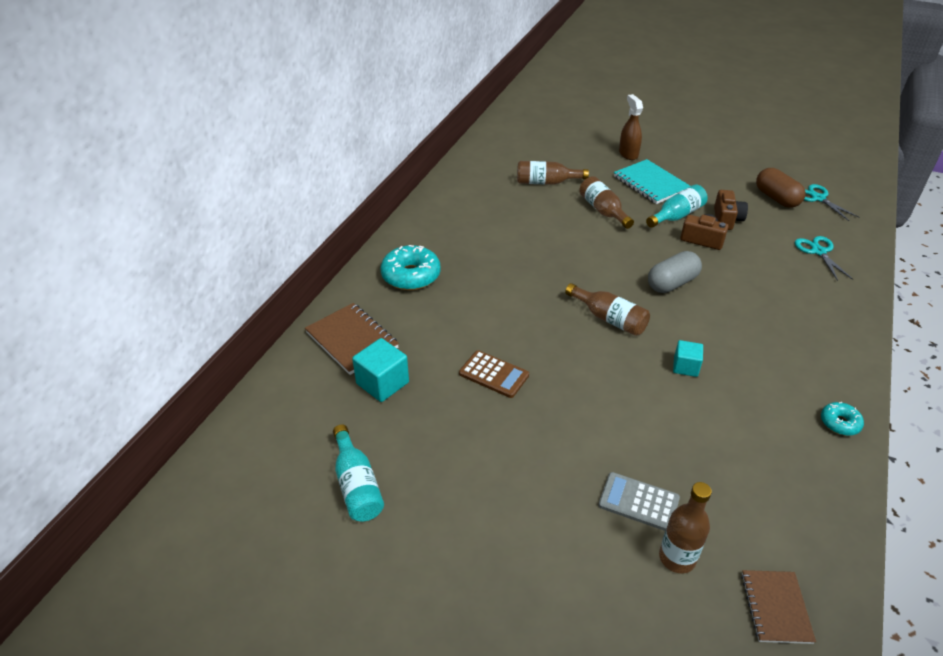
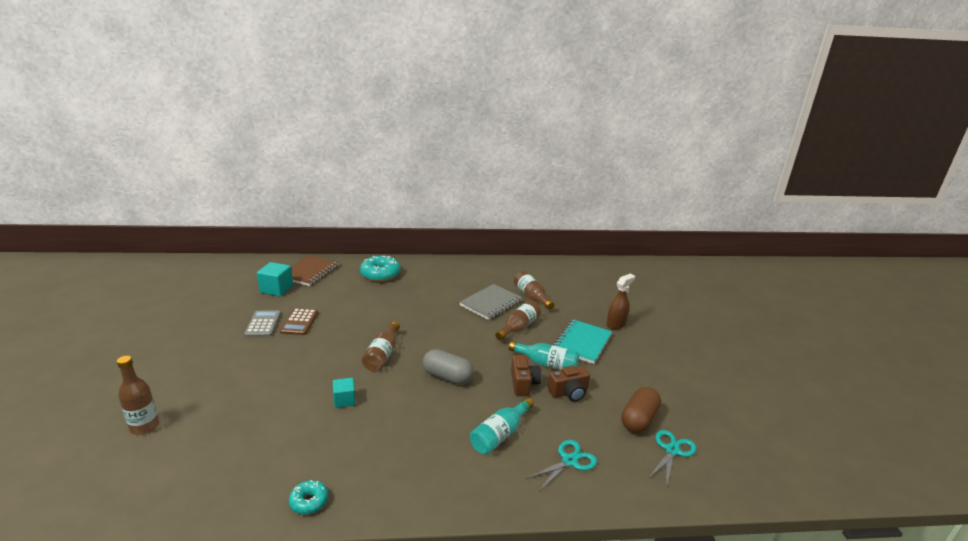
camera: 60 degrees right, 15 degrees down
(357, 485) = (193, 301): turquoise bottle -> turquoise bottle (500, 434)
(542, 212) = (491, 303): none -> grey notebook
(638, 502) = (194, 401): grey calculator -> grey calculator (263, 324)
(775, 607) = (98, 482): brown notebook -> none

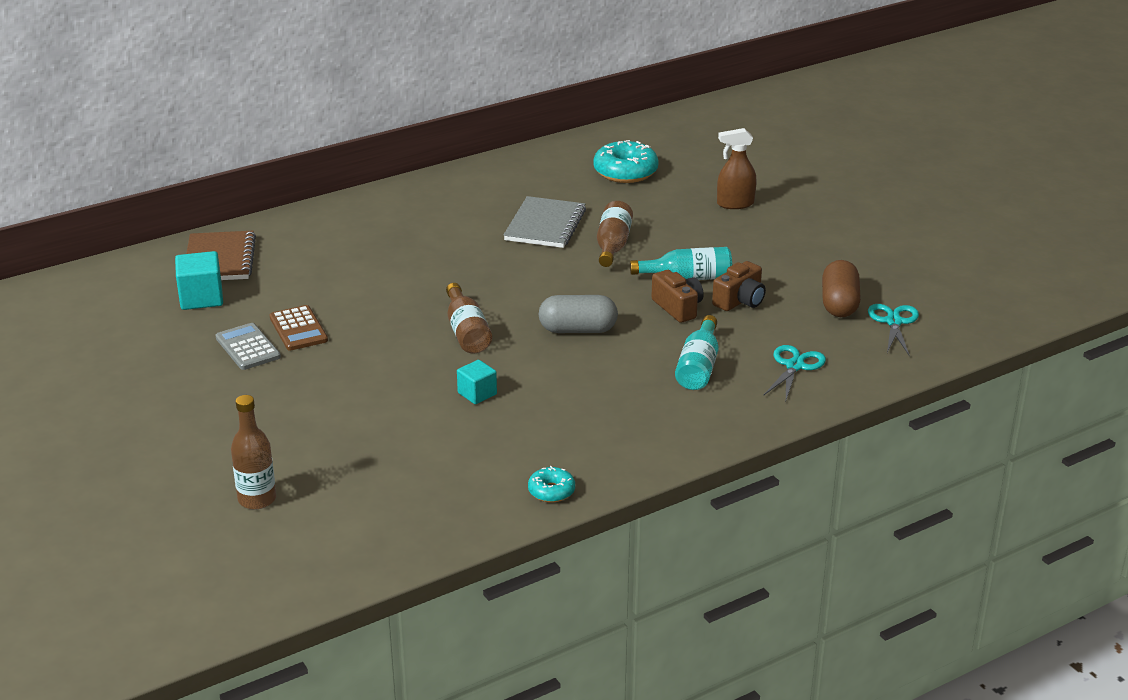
camera: 25 degrees left, 5 degrees up
(380, 274) = (337, 231): turquoise donut -> turquoise donut (625, 172)
(532, 297) = (594, 200): brown bottle -> none
(582, 343) = (710, 240): turquoise notebook -> none
(616, 324) = (735, 204): brown spray bottle -> brown spray bottle turned 120 degrees counterclockwise

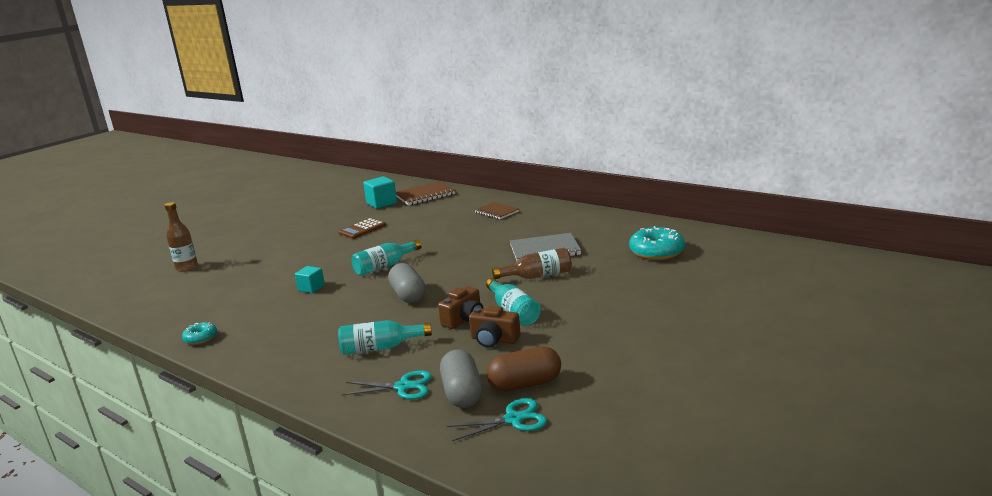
camera: 70 degrees right, 10 degrees down
(248, 347) = (337, 225): grey calculator -> none
(374, 224) = (497, 212): none -> brown notebook
(466, 332) = (385, 266): brown bottle -> turquoise bottle
(735, 204) = (657, 300): brown spray bottle -> none
(831, 337) = (462, 393): none -> grey capsule

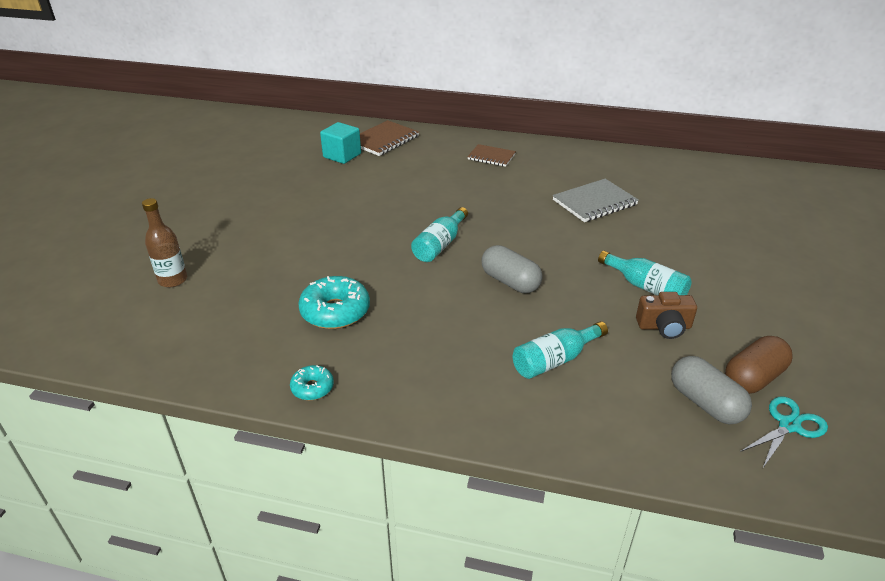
camera: 25 degrees left, 15 degrees up
(311, 288) = (381, 288): turquoise cube -> none
(362, 229) = (356, 195): brown calculator -> none
(403, 387) = (636, 408): turquoise scissors -> none
(464, 319) = (605, 305): brown camera -> none
(537, 276) = (622, 237): brown bottle -> none
(656, 252) = (704, 193): turquoise donut -> turquoise donut (335, 311)

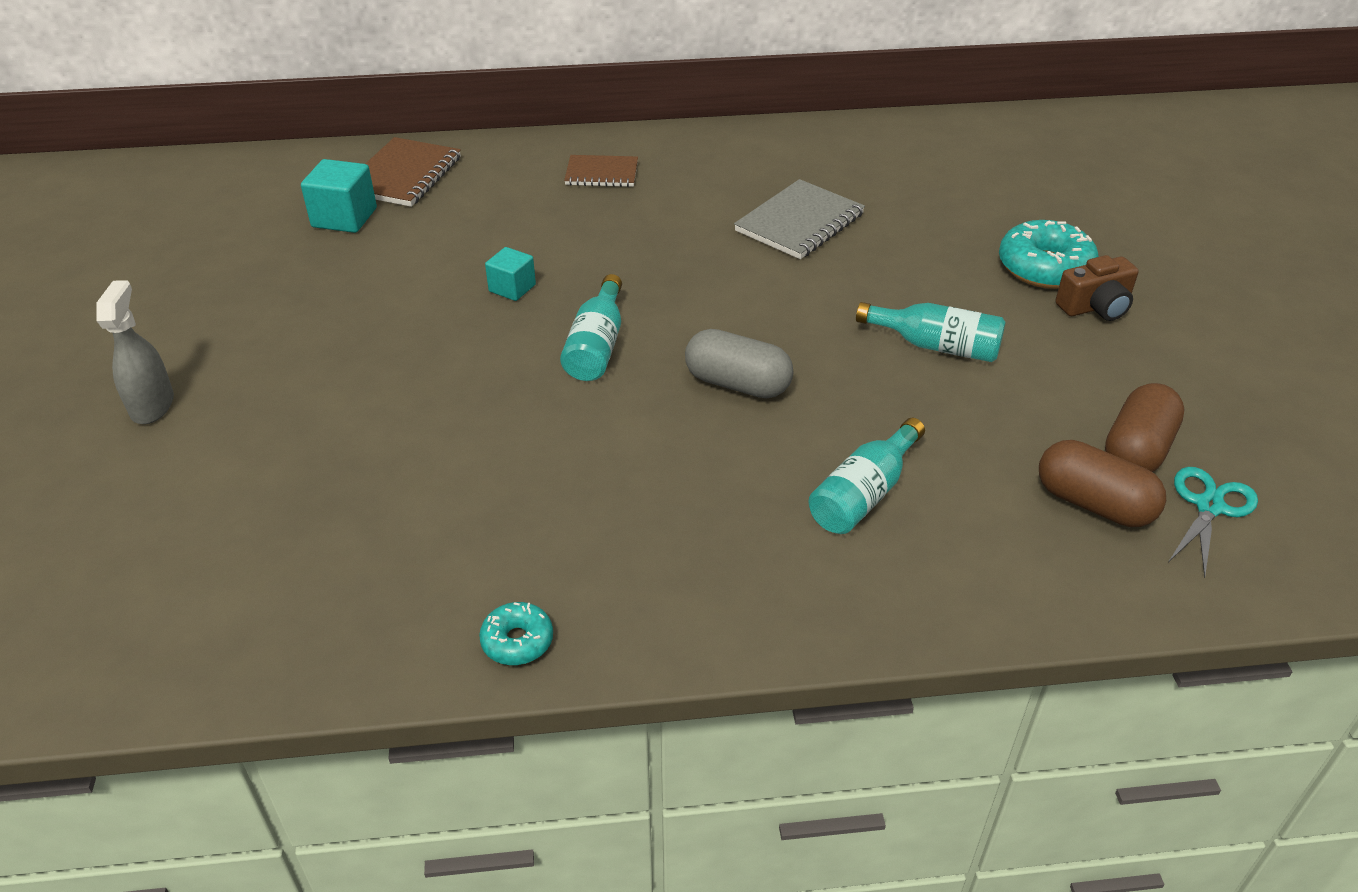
camera: 20 degrees left, 5 degrees up
(173, 280) = (159, 517): brown bottle -> none
(200, 227) = (152, 405): none -> grey spray bottle
(335, 311) = (485, 502): turquoise donut -> turquoise donut (1044, 268)
(410, 206) = (512, 288): none -> turquoise cube
(664, 327) = (989, 402): brown camera -> brown camera (1095, 307)
(705, 403) = (1093, 504): grey capsule -> brown capsule

